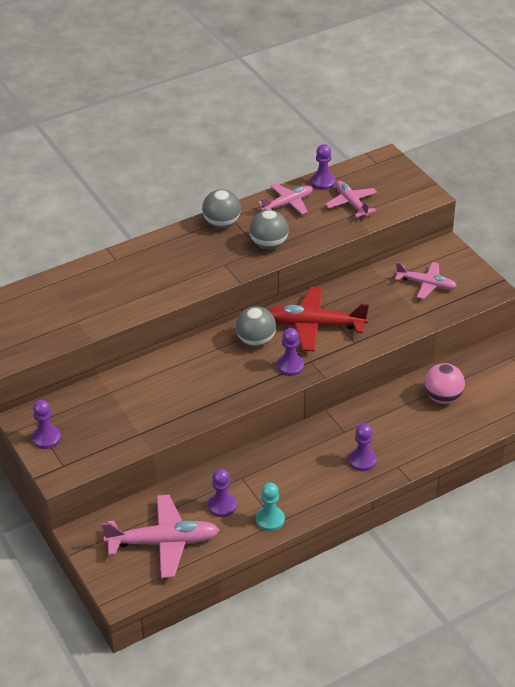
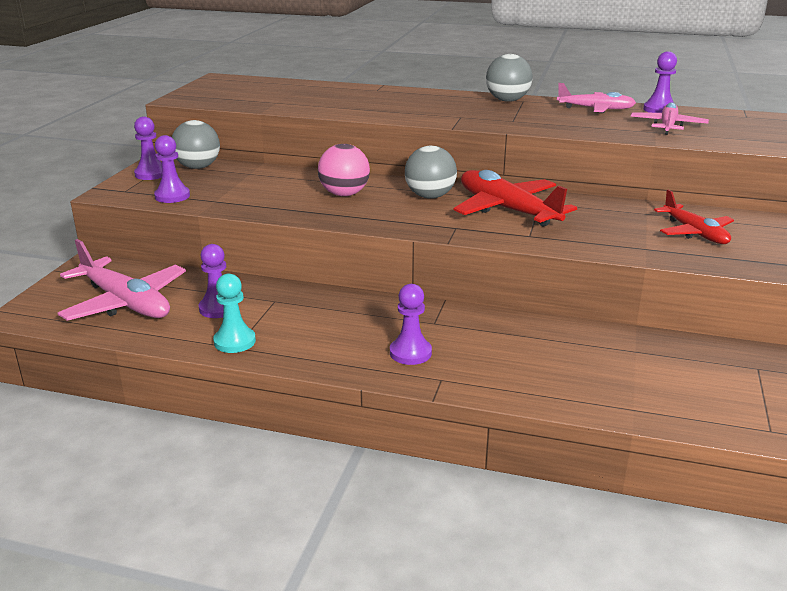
camera: 45 degrees right, 15 degrees down
(269, 244) = (527, 120): grey ball -> grey ball (198, 167)
(290, 366) = (429, 222): purple pawn -> purple pawn (172, 196)
(426, 284) = (694, 233): pink plane -> red plane
(442, 397) = (600, 355): pink ball -> pink ball (344, 194)

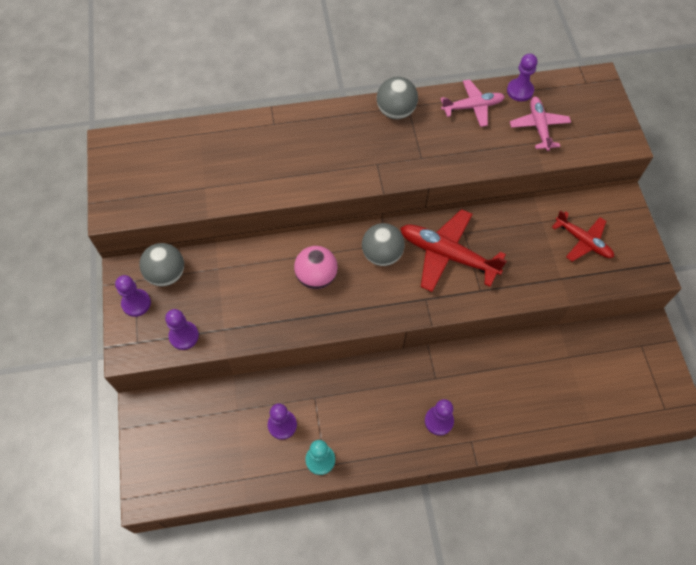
camera: 25 degrees left, 35 degrees up
(125, 302) = (210, 447): pink plane -> none

